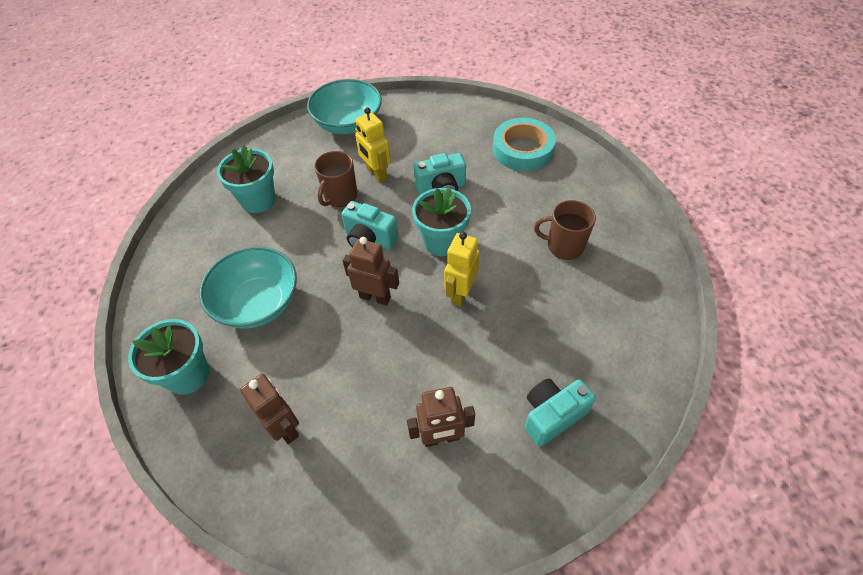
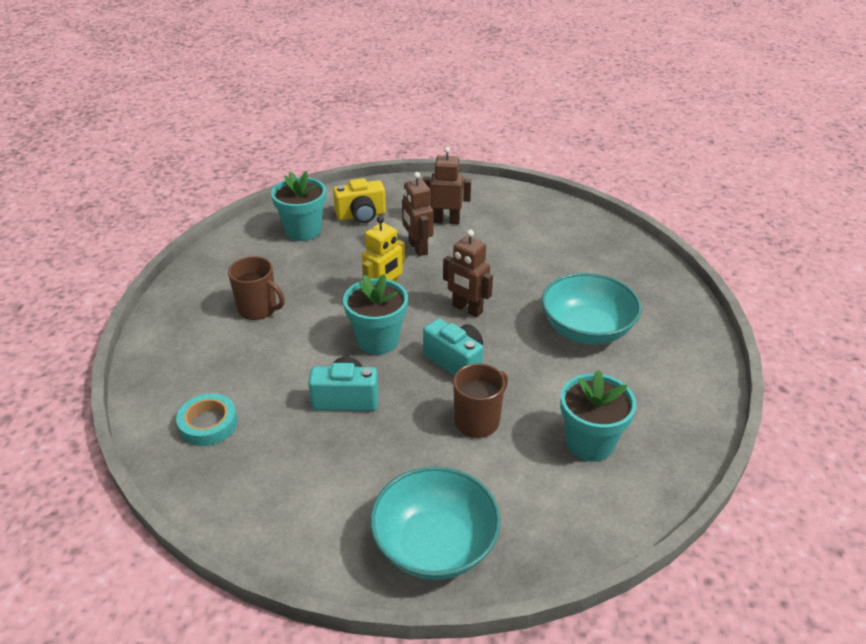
camera: 165 degrees left, 15 degrees down
(188, 375) = (649, 291): turquoise flower pot -> turquoise flower pot (303, 231)
(285, 427) = (563, 246): brown robot -> brown robot (417, 248)
(376, 174) = (420, 440): yellow robot -> none
(522, 149) = (208, 424): turquoise tape -> turquoise tape, size x0.66
(552, 415) = (361, 215): turquoise camera -> yellow camera

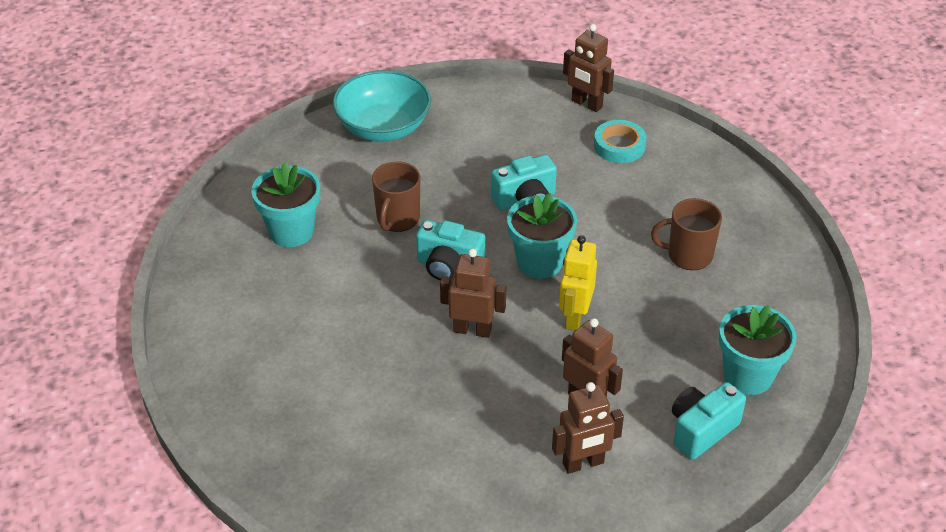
camera: 155 degrees right, 5 degrees up
(187, 489) = (586, 104): none -> brown robot
(361, 215) = (701, 430): yellow camera -> turquoise camera
(586, 329) = (329, 348): turquoise bowl -> none

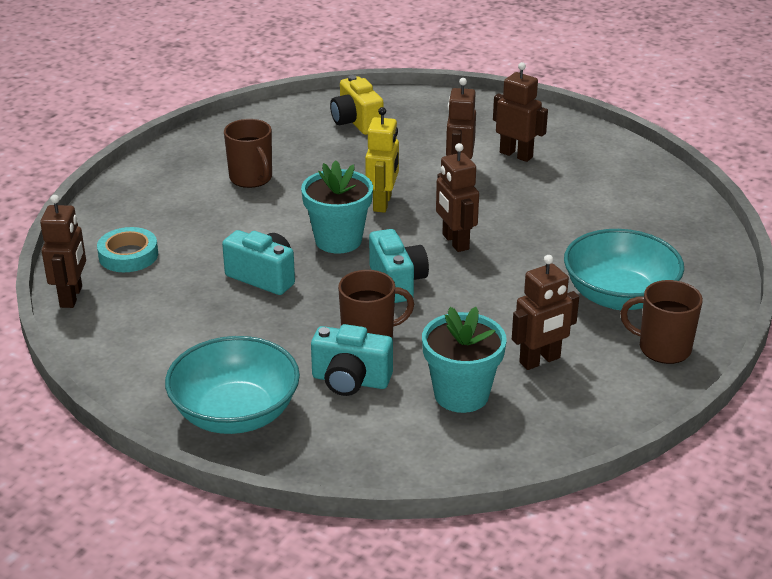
camera: 125 degrees left, 10 degrees down
(218, 367) = (663, 348): none -> brown mug
(280, 290) = (540, 360): none -> brown robot
(301, 385) = (619, 296): none -> turquoise bowl
(574, 317) = (383, 203): yellow robot -> yellow robot turned 60 degrees counterclockwise
(701, 430) = (429, 124): turquoise camera -> turquoise camera (350, 381)
(748, 376) = (356, 122): turquoise flower pot -> yellow camera

